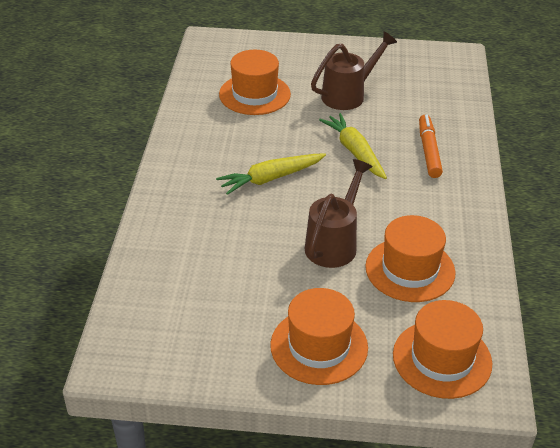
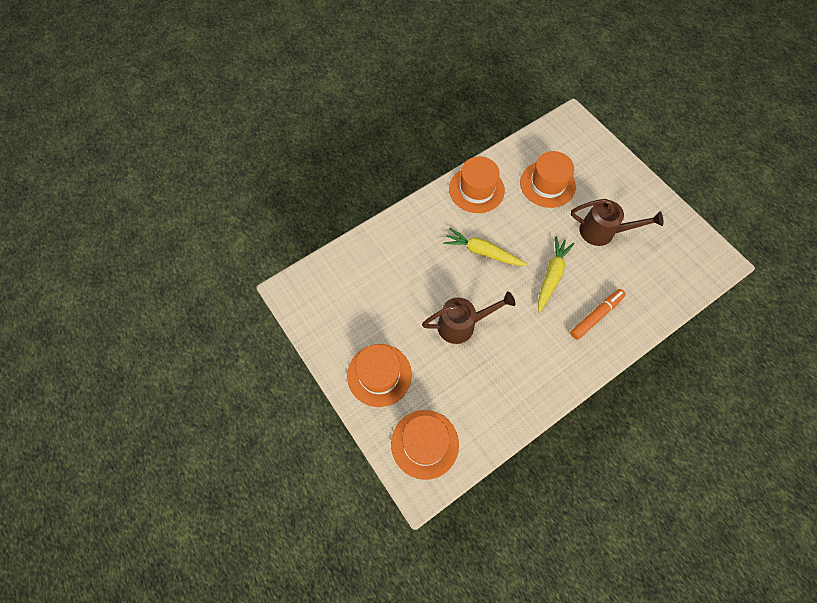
camera: 50 degrees right, 25 degrees up
(410, 269) = (478, 379): orange hat -> orange hat (476, 189)

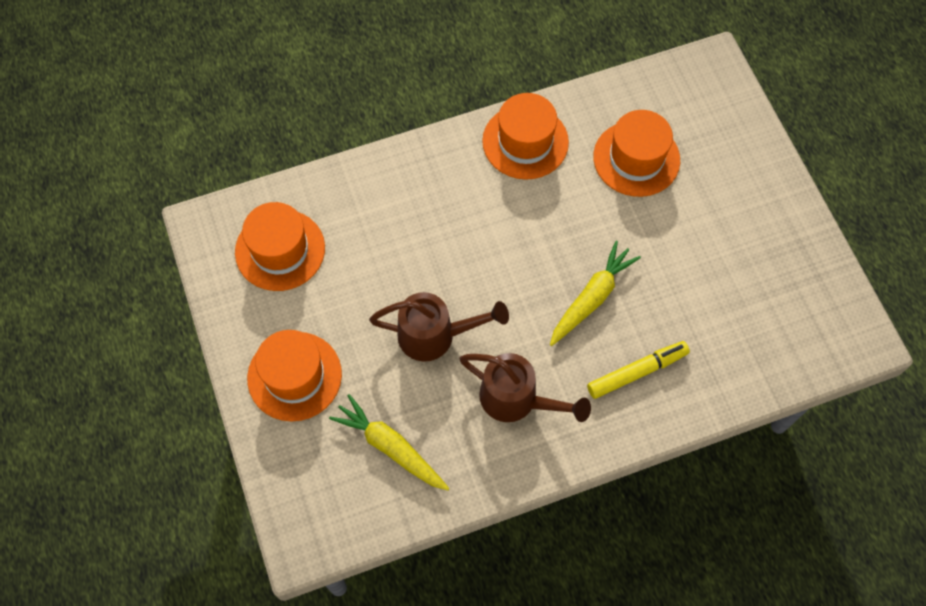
camera: 15 degrees right, 0 degrees up
(424, 444) = (327, 486): orange hat -> orange hat (280, 250)
(482, 252) = (501, 238): yellow carrot -> yellow carrot (390, 447)
(596, 315) = (637, 372): orange marker -> yellow marker
(602, 232) = (694, 251): brown watering can -> brown watering can (516, 399)

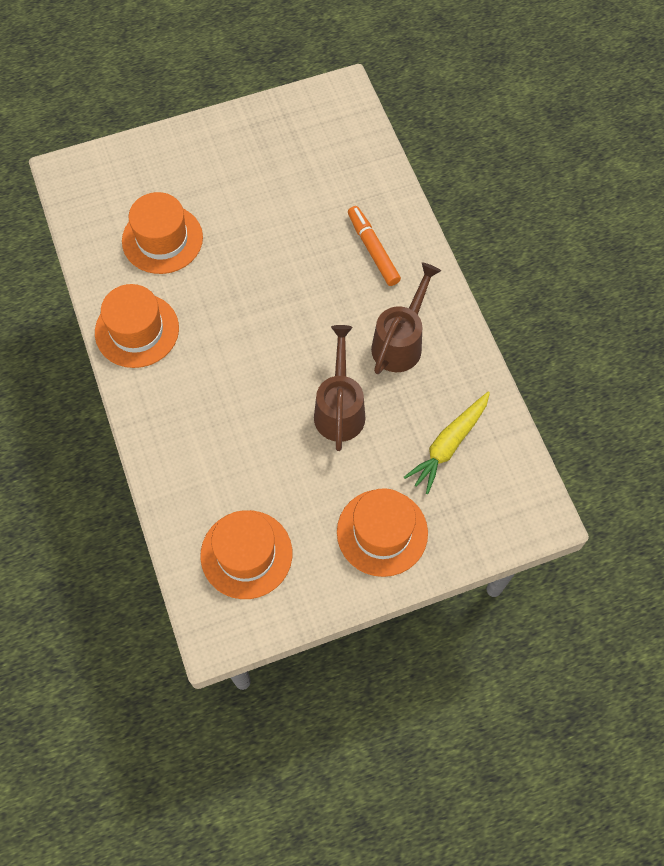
camera: 90 degrees left, 0 degrees up
(592, 298) = (303, 281): yellow carrot -> none
(637, 372) = (373, 250): yellow marker -> orange marker

